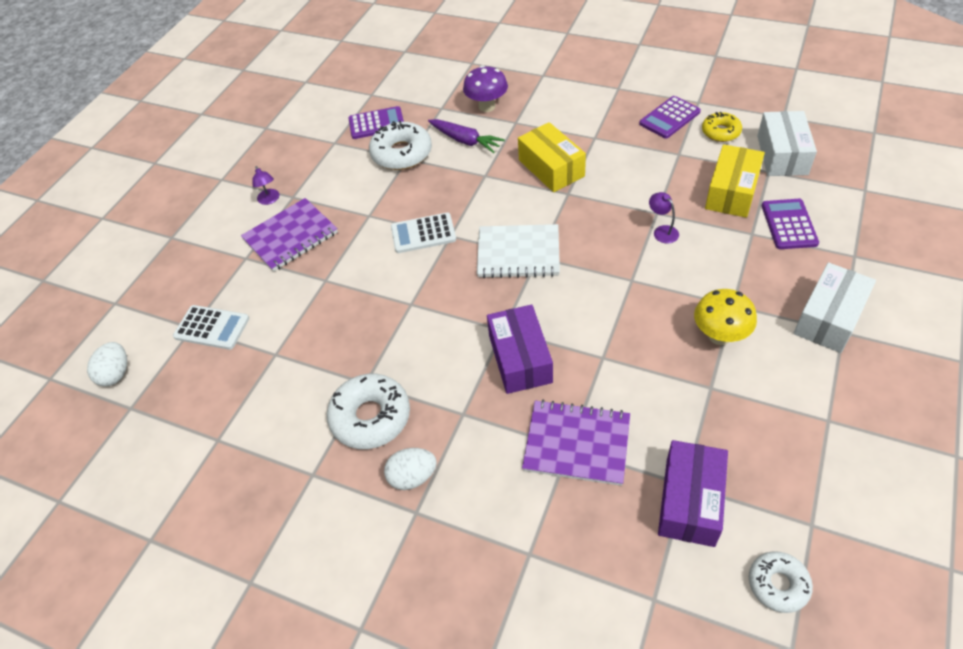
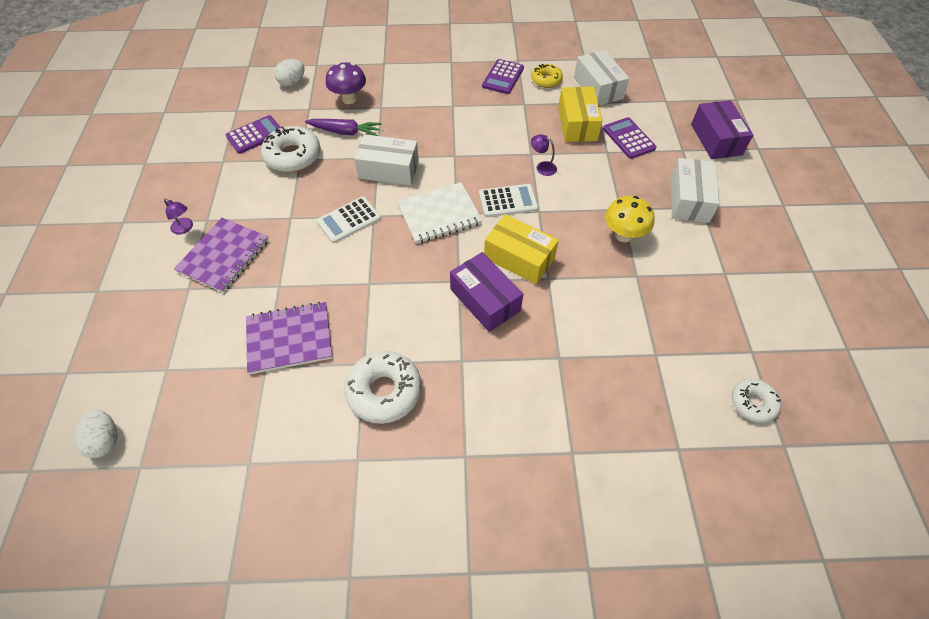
camera: 30 degrees left, 5 degrees up
(212, 327) = (187, 363): white calculator -> white calculator (508, 201)
(412, 477) = (447, 428): white egg -> white egg (292, 82)
(490, 191) = (388, 169): none -> white box
(551, 168) = (430, 138): yellow box -> yellow box (519, 258)
(577, 444) = (563, 352): purple notebook -> purple notebook (289, 339)
(690, 501) = (666, 366): purple box -> purple box (716, 139)

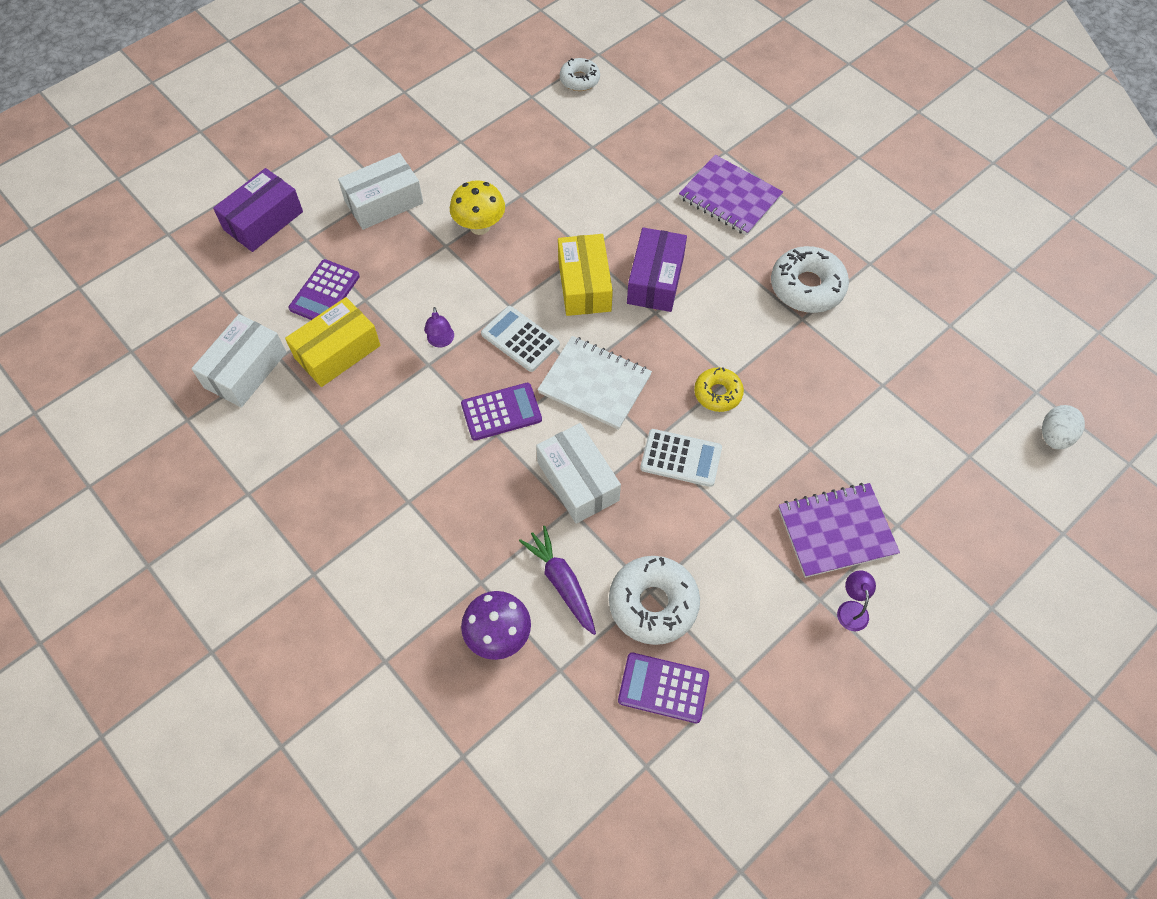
camera: 130 degrees left, 5 degrees up
(289, 339) = (843, 390): purple notebook -> purple notebook (730, 197)
(292, 82) = (529, 749): white egg -> none
(503, 77) = (302, 485): purple calculator -> purple calculator (501, 412)
(546, 80) = (270, 433): yellow donut -> yellow donut (717, 393)

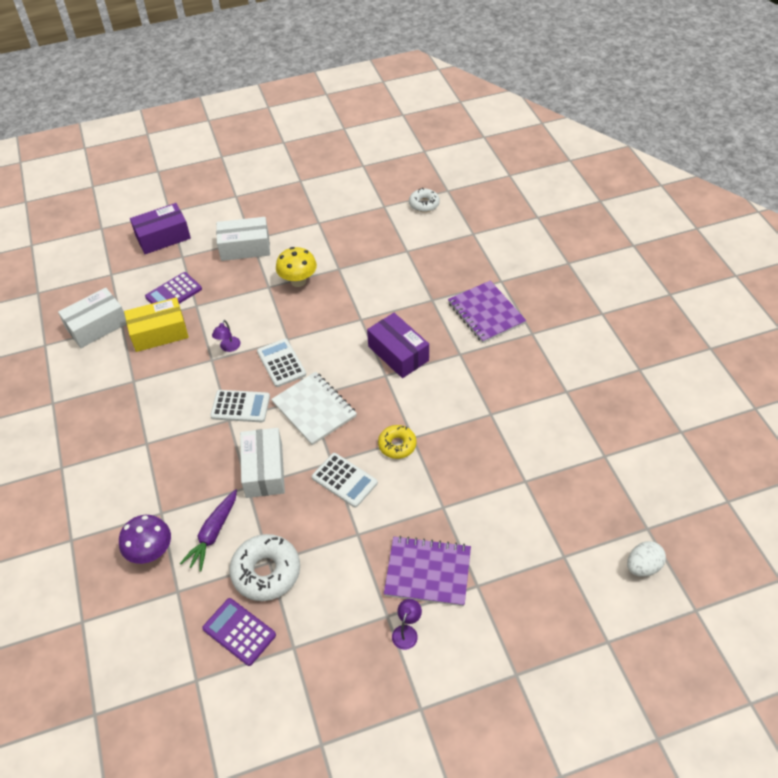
camera: 25 degrees right, 10 degrees down
(501, 412) = (240, 406): purple calculator -> white calculator
(562, 583) = (213, 533): purple carrot -> purple carrot turned 150 degrees counterclockwise
(584, 285) = (346, 341): yellow box -> none
(655, 280) = (398, 353): purple box -> purple box turned 75 degrees counterclockwise
(807, 287) = (507, 393): white donut -> none

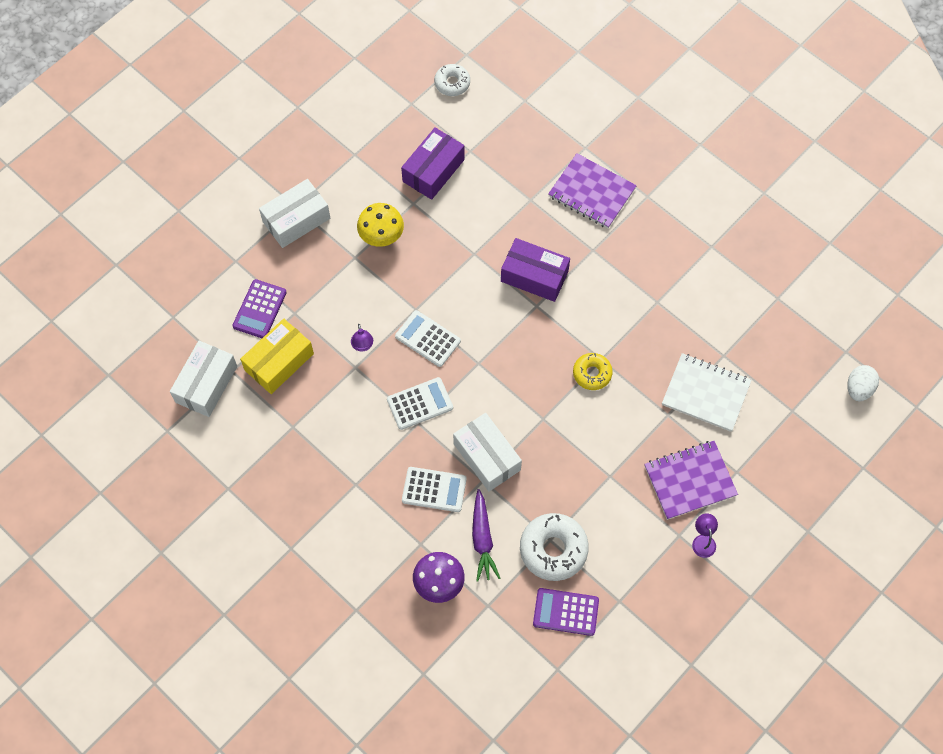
camera: 30 degrees left, 15 degrees up
(163, 237) = (195, 246): purple box -> purple box (433, 170)
(314, 409) = (492, 373): white notebook -> white notebook (705, 393)
(344, 480) = (566, 431): white calculator -> white calculator (434, 489)

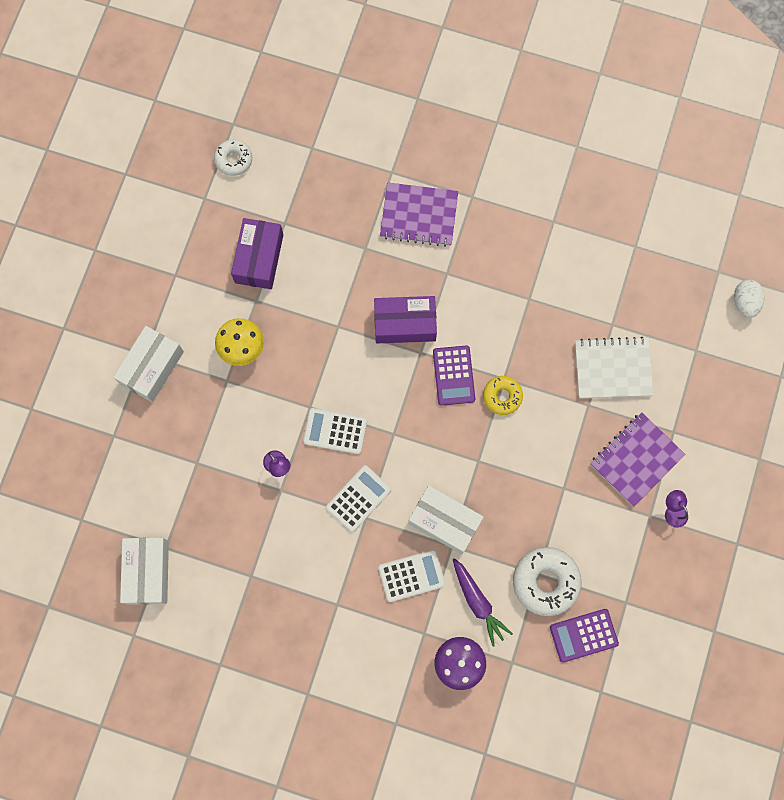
camera: 25 degrees left, 10 degrees up
(260, 309) = (161, 474): purple calculator -> purple calculator (454, 375)
(279, 362) = (206, 518): yellow box -> none

